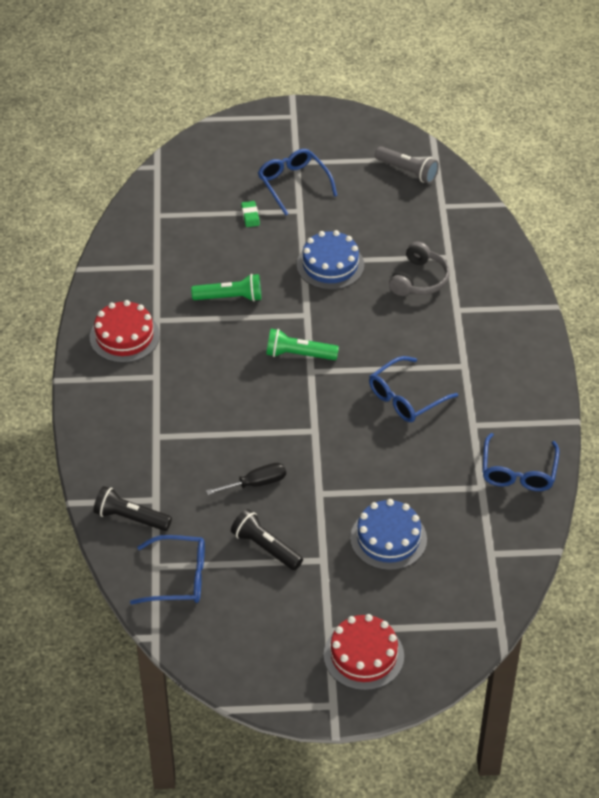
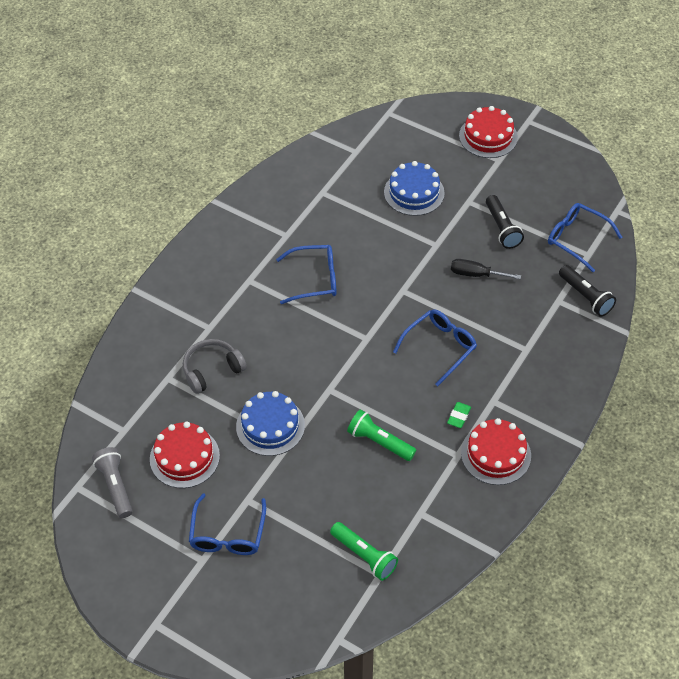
camera: 145 degrees left, 5 degrees up
(250, 216) = (296, 520): green eraser -> green eraser (459, 416)
(299, 354) = (364, 357): green flashlight -> green flashlight (364, 556)
(376, 212) = (184, 457): none -> red cake
(518, 471) = (287, 189): blue glasses -> blue glasses (439, 348)

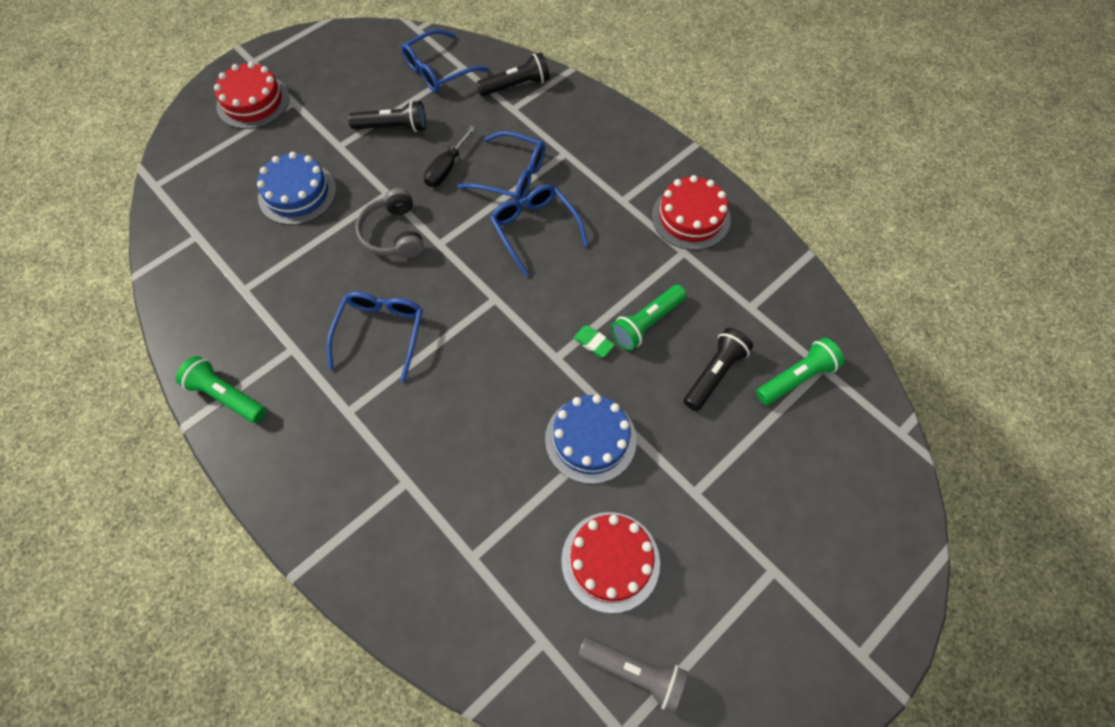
camera: 75 degrees left, 10 degrees up
(115, 486) = (634, 672): grey flashlight -> grey flashlight turned 150 degrees counterclockwise
(212, 370) = (479, 493): grey headphones -> grey headphones (394, 234)
(228, 534) = (740, 529): blue glasses -> blue glasses (511, 175)
(241, 213) = (226, 396): none -> green flashlight
(349, 497) = (714, 374): none -> black flashlight
(459, 416) = (633, 237): green eraser -> green eraser (593, 343)

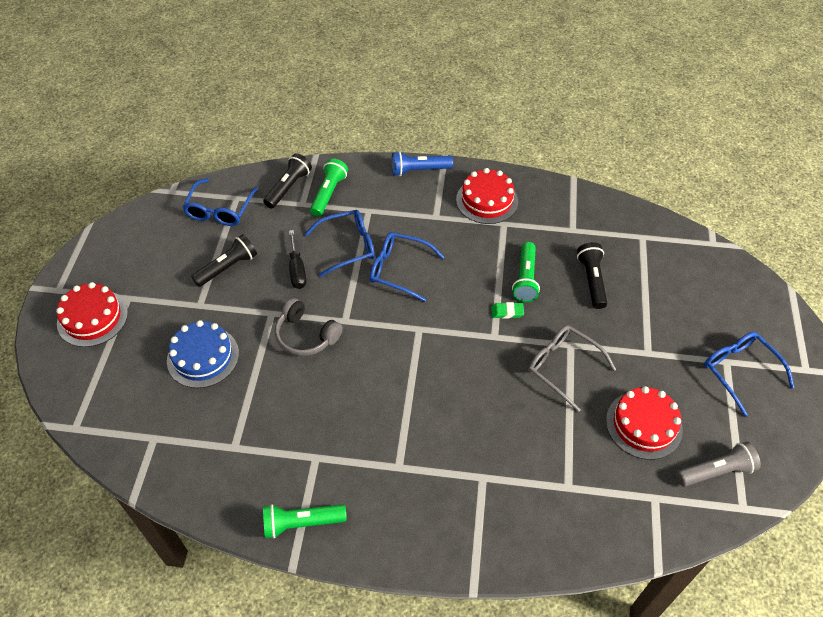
camera: 40 degrees left, 10 degrees down
(380, 333) = (367, 403): blue glasses -> blue glasses (740, 372)
(590, 439) = (563, 367): blue cake -> grey glasses
(654, 143) = (419, 170): none -> blue flashlight
(796, 378) = (635, 252): green flashlight -> green flashlight (328, 193)

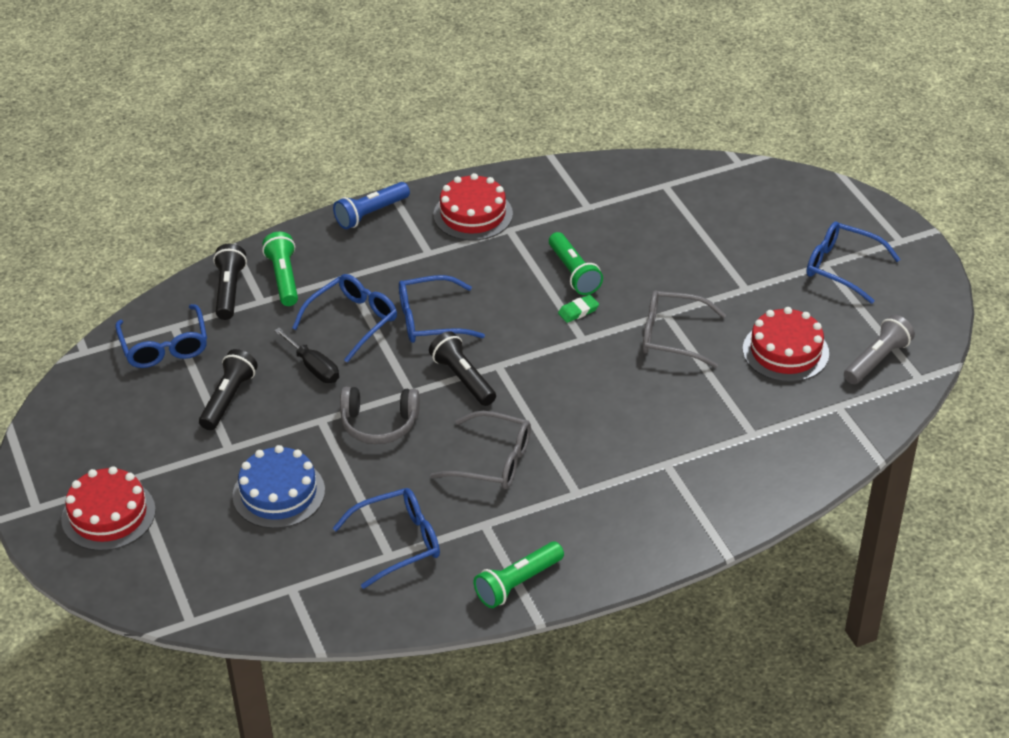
camera: 30 degrees left, 10 degrees down
(247, 440) = (397, 542): none -> blue glasses
(359, 406) = (492, 461): none -> grey glasses
(592, 280) = (643, 246): black flashlight -> black flashlight (463, 378)

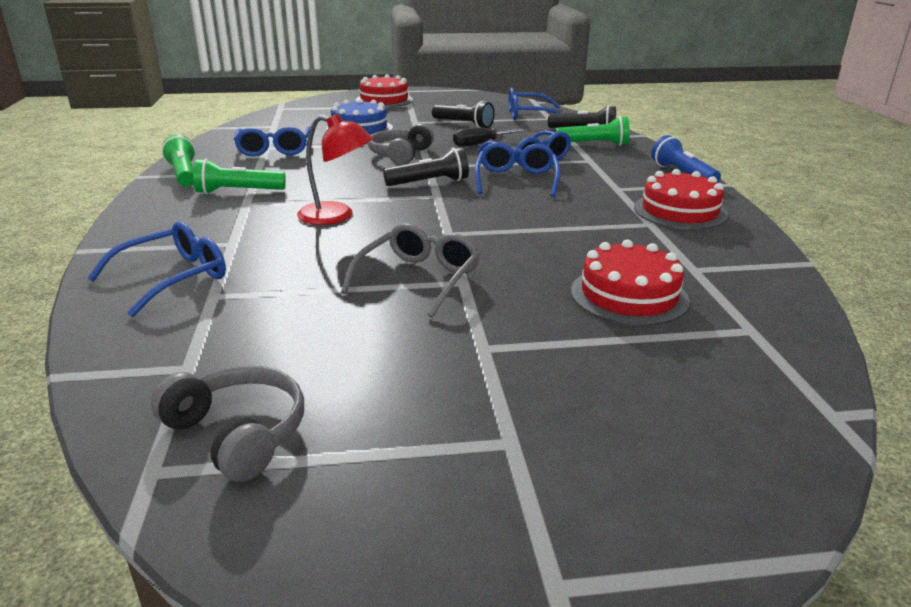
camera: 105 degrees right, 15 degrees down
(492, 461) = (320, 181): grey glasses -> none
(573, 273) = (562, 244): green flashlight -> green flashlight (238, 192)
(578, 311) = (494, 237): green eraser -> none
(578, 418) = (336, 216): none -> red lamp
(785, 351) = (330, 350): red cake -> red cake (629, 295)
(842, 268) = (492, 462): blue glasses -> blue glasses (172, 278)
(877, 360) = (237, 433): grey flashlight -> grey headphones

